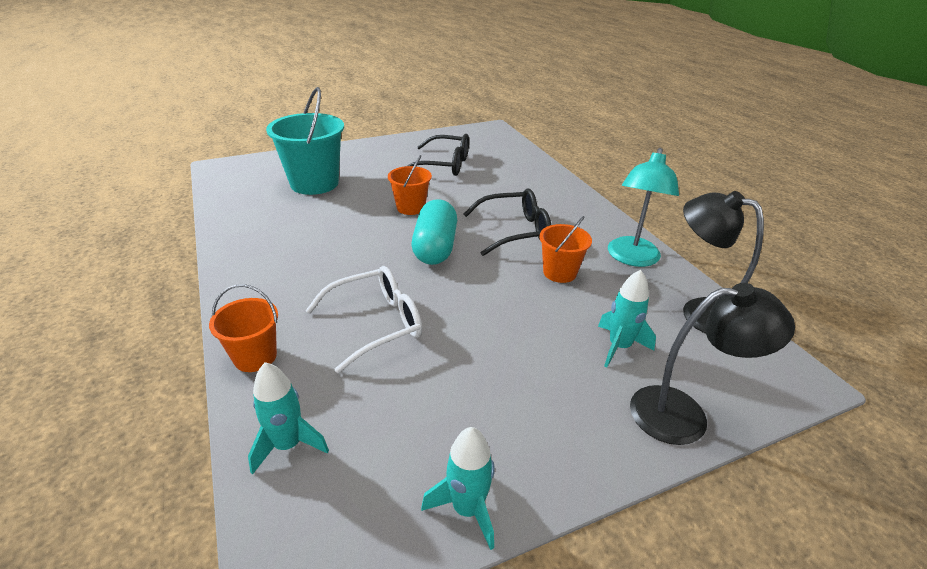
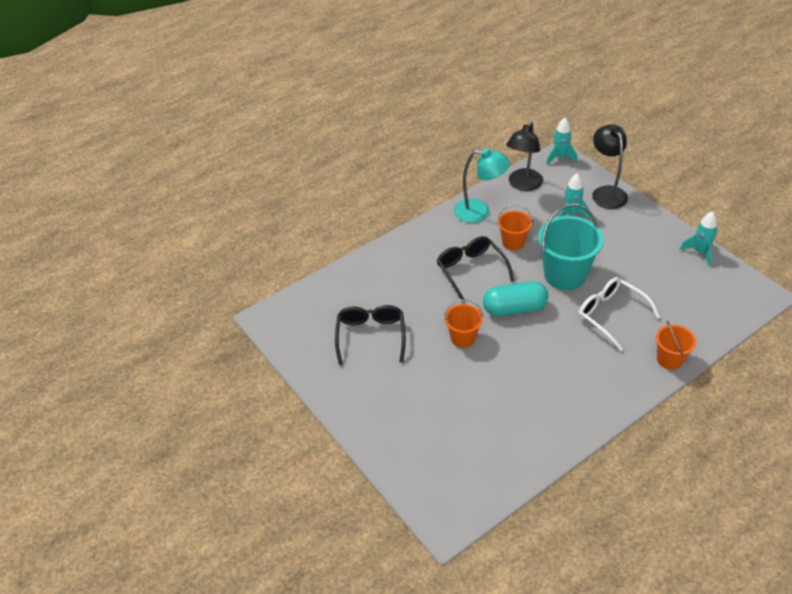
camera: 100 degrees left, 10 degrees up
(288, 445) = (711, 320): turquoise rocket -> turquoise rocket (560, 158)
(314, 183) = (447, 422): turquoise bucket -> turquoise bucket (565, 275)

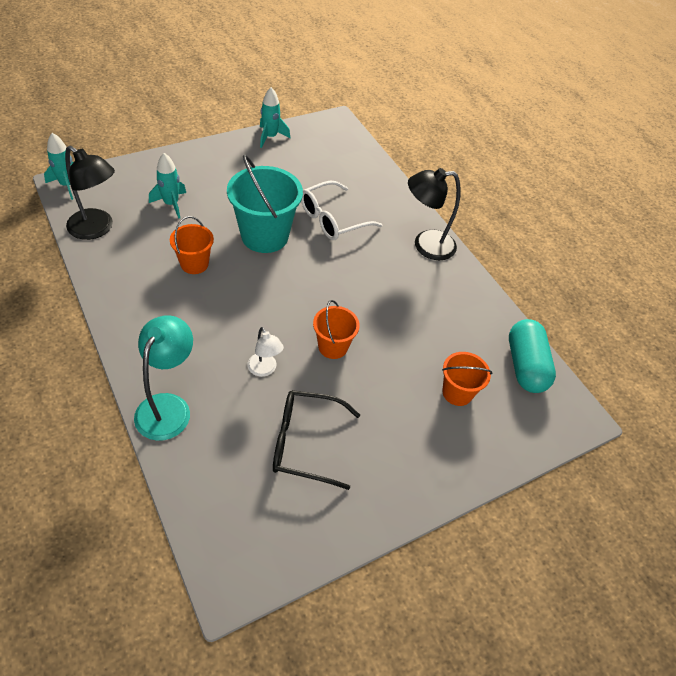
camera: 90 degrees left, 5 degrees up
(427, 302) = (264, 370): none -> white lamp
(471, 270) = (225, 313): black glasses -> none
(479, 211) = (123, 280): turquoise lamp -> turquoise lamp (168, 406)
(514, 308) = (300, 290): turquoise capsule -> turquoise capsule (525, 366)
(606, 192) = (151, 168): black lamp -> black lamp (425, 245)
(669, 359) = (397, 199): orange bucket -> orange bucket (457, 392)

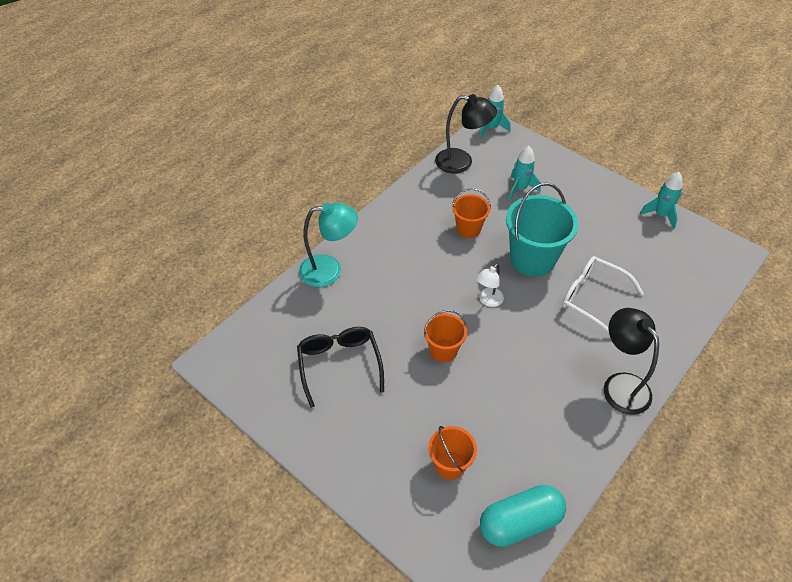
camera: 75 degrees right, 0 degrees up
(97, 229) = (462, 162): black lamp -> black lamp turned 90 degrees counterclockwise
(264, 370) = (393, 313): white lamp -> white lamp (488, 300)

